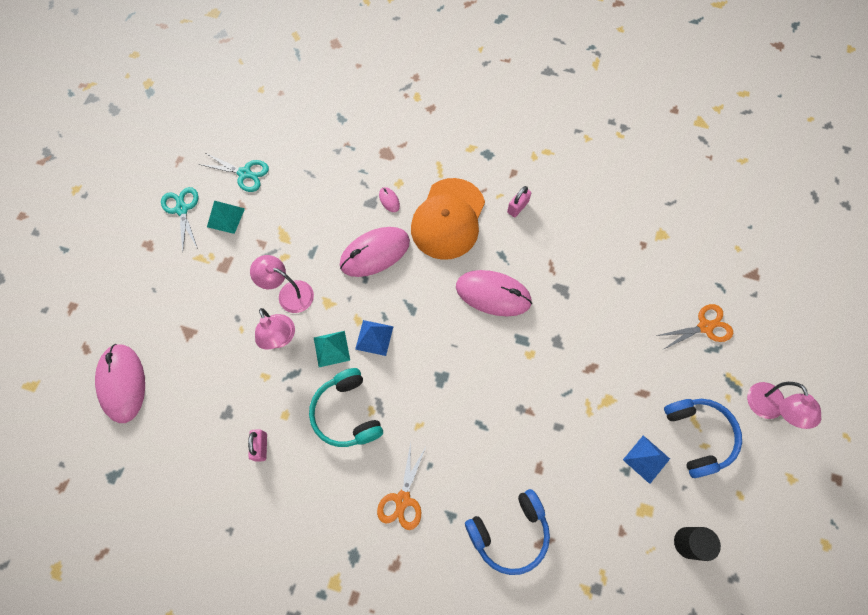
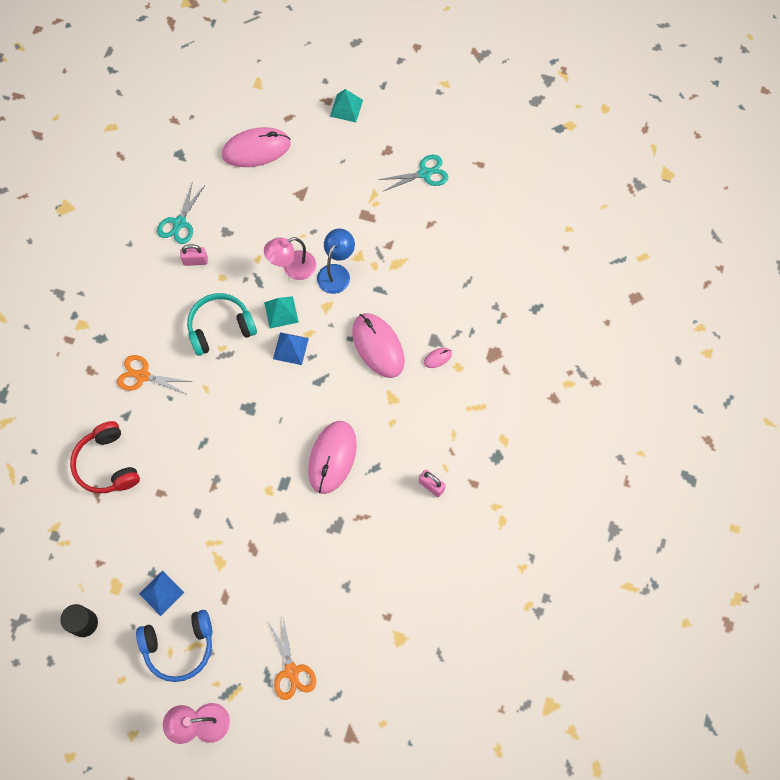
camera: 90 degrees right, 0 degrees up
(226, 217) = (416, 211): turquoise pyramid -> turquoise pyramid (346, 108)
(245, 173) = (465, 223): turquoise scissors -> turquoise scissors (179, 223)
(289, 293) = (336, 272): pink lamp -> blue lamp
(448, 219) = (416, 415): orange cap -> none
(509, 533) = (107, 464): blue headphones -> red headphones

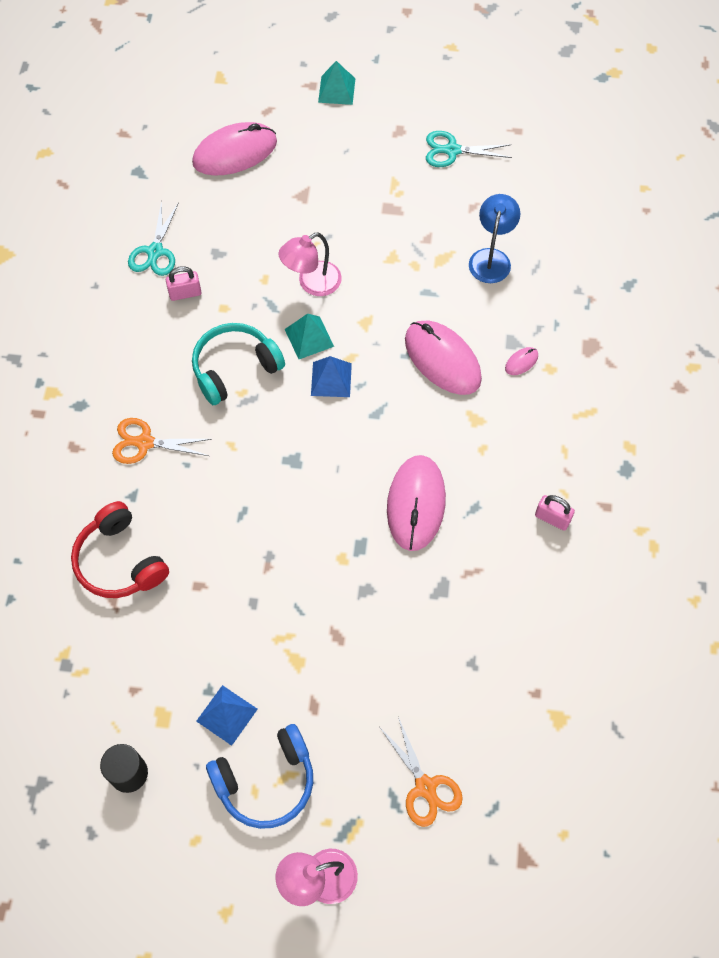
camera: 10 degrees left, 5 degrees down
(336, 272) = (369, 280): blue lamp -> blue lamp (491, 258)
(425, 173) = (452, 150): turquoise scissors -> turquoise scissors turned 150 degrees counterclockwise

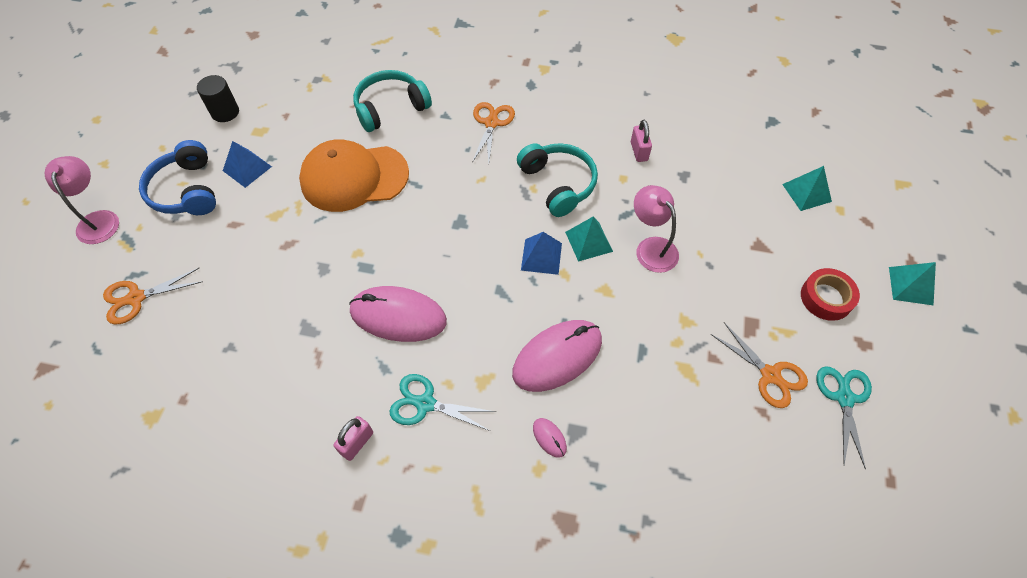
camera: 95 degrees right, 5 degrees down
(119, 561) = (390, 108): red headphones -> turquoise headphones
(155, 252) = (683, 132): turquoise scissors -> turquoise scissors (425, 403)
(235, 152) = (806, 192): pink mouse -> turquoise pyramid
(236, 583) = (354, 177): none -> orange cap
(356, 151) = (826, 298): none -> red tape
(438, 198) = (770, 375): none -> orange scissors
(491, 258) = (690, 423): blue lamp -> none

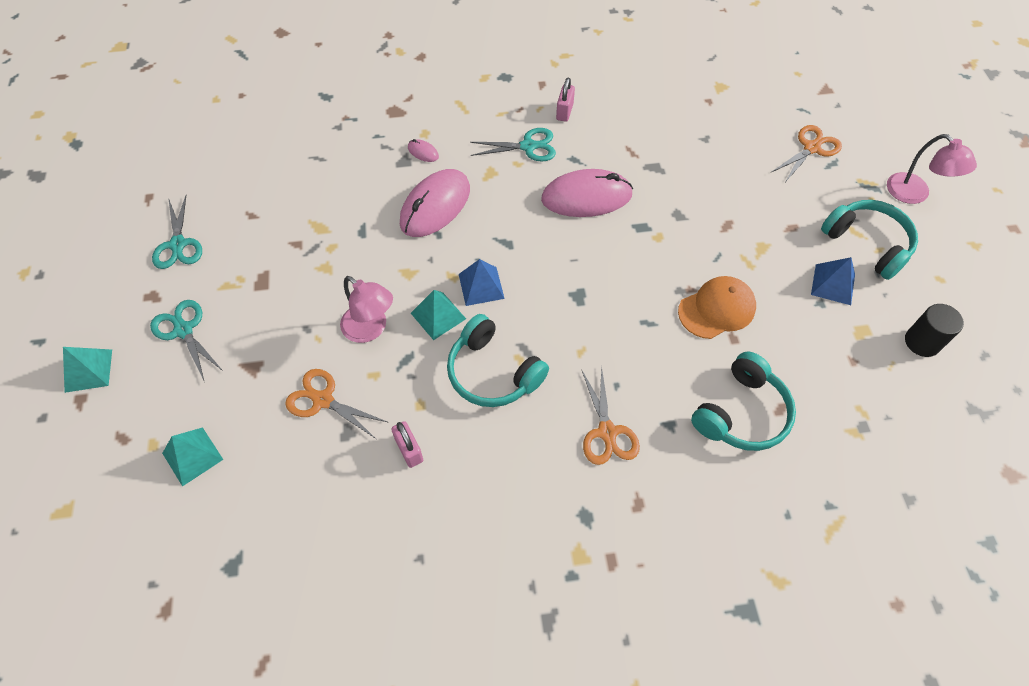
camera: 160 degrees right, 0 degrees up
(186, 190) = (867, 243): blue headphones -> turquoise headphones
(354, 177) = (716, 309): orange cap -> orange cap, size x0.65
(770, 375) = (244, 244): orange scissors -> orange scissors (323, 400)
(826, 298) = (183, 330): red tape -> turquoise scissors

